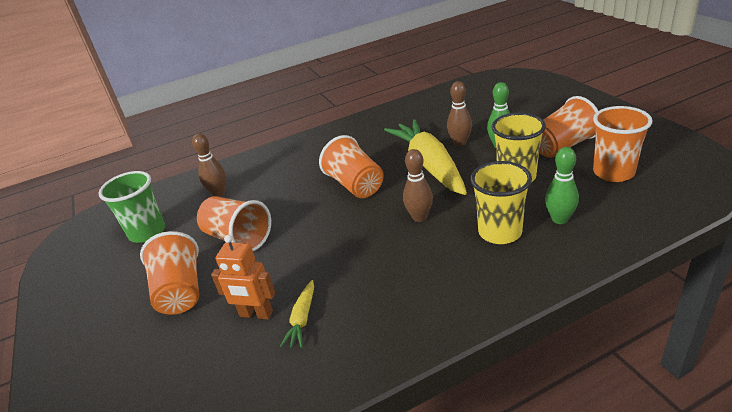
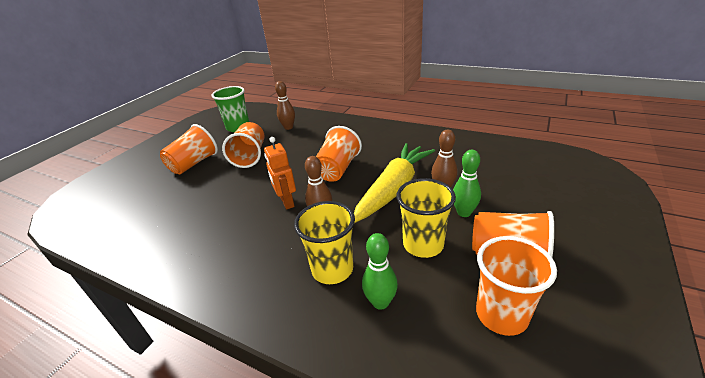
camera: 50 degrees right, 0 degrees up
(256, 314) = (184, 198): orange robot -> orange robot (286, 202)
(302, 319) = (185, 218): yellow carrot -> none

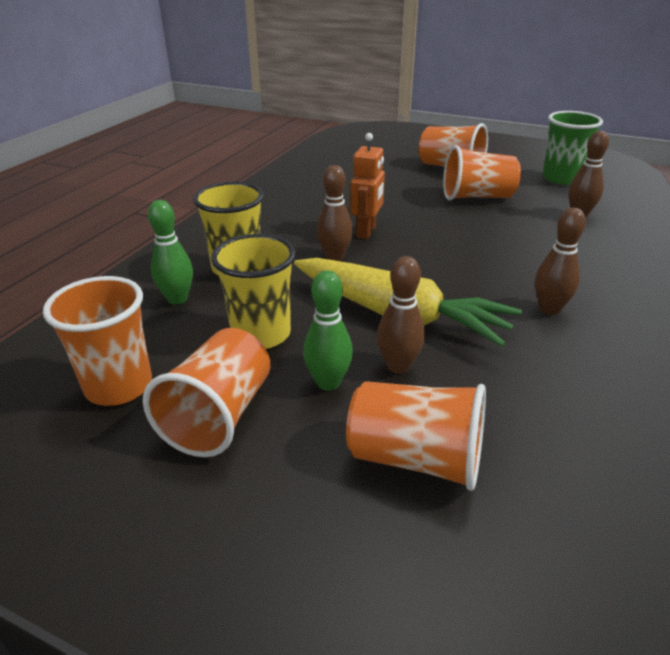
camera: 85 degrees right, 0 degrees up
(286, 202) = (366, 232): orange robot -> orange robot turned 135 degrees clockwise
(337, 169) = (451, 263): orange cup -> orange cup (415, 458)
(385, 144) = (549, 309): none -> brown bowling pin

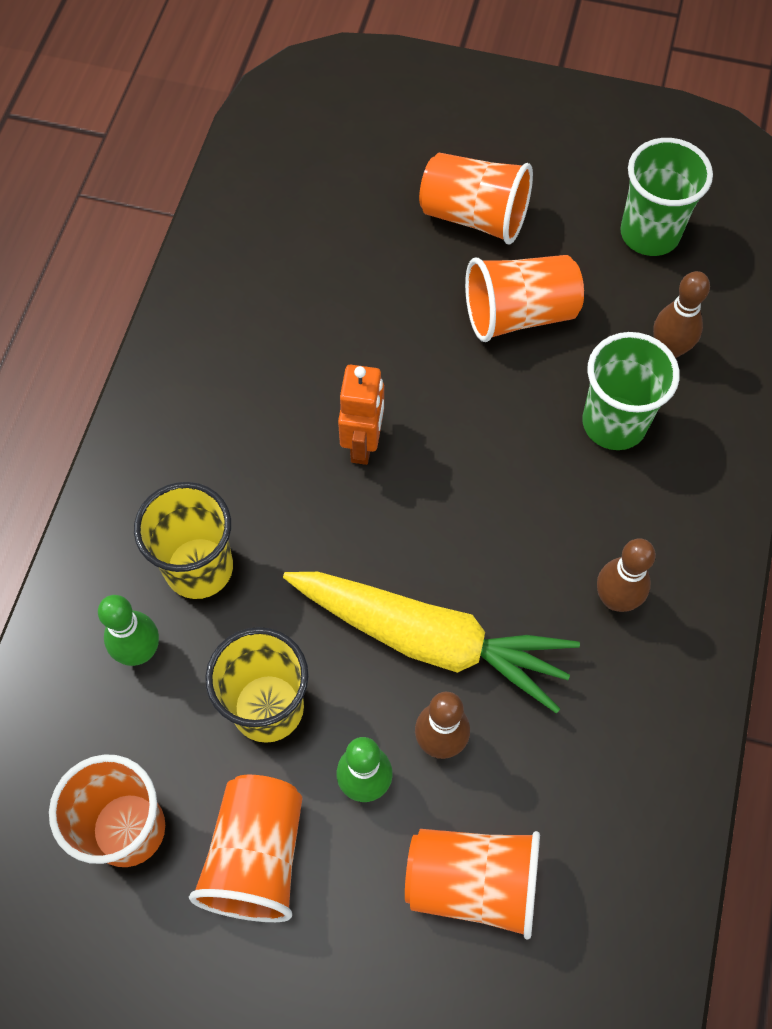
camera: 10 degrees left, 30 degrees up
(334, 257) = (328, 518): brown bowling pin -> none
(543, 237) = (614, 423): none -> green cup

